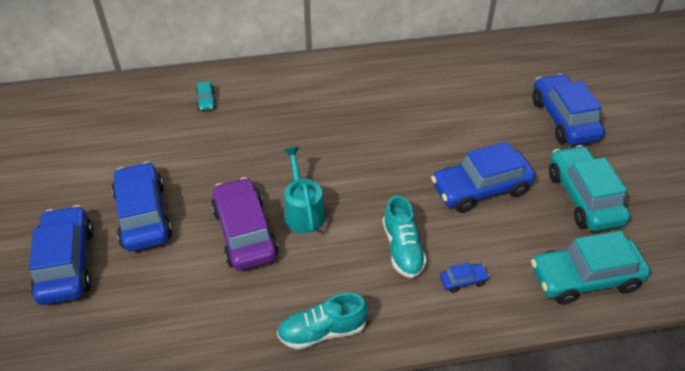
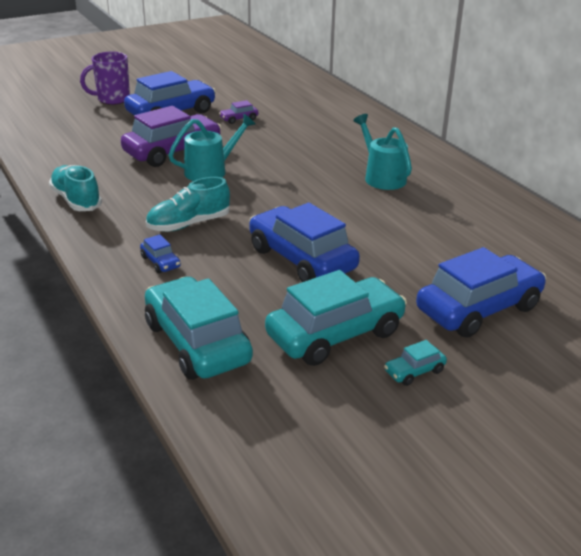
camera: 70 degrees right, 15 degrees down
(66, 263) = (112, 99): blue car -> purple mug
(193, 165) = (239, 119): none -> purple car
(206, 101) = (322, 109): turquoise car -> turquoise car (414, 371)
(363, 105) = (381, 177): none -> turquoise watering can

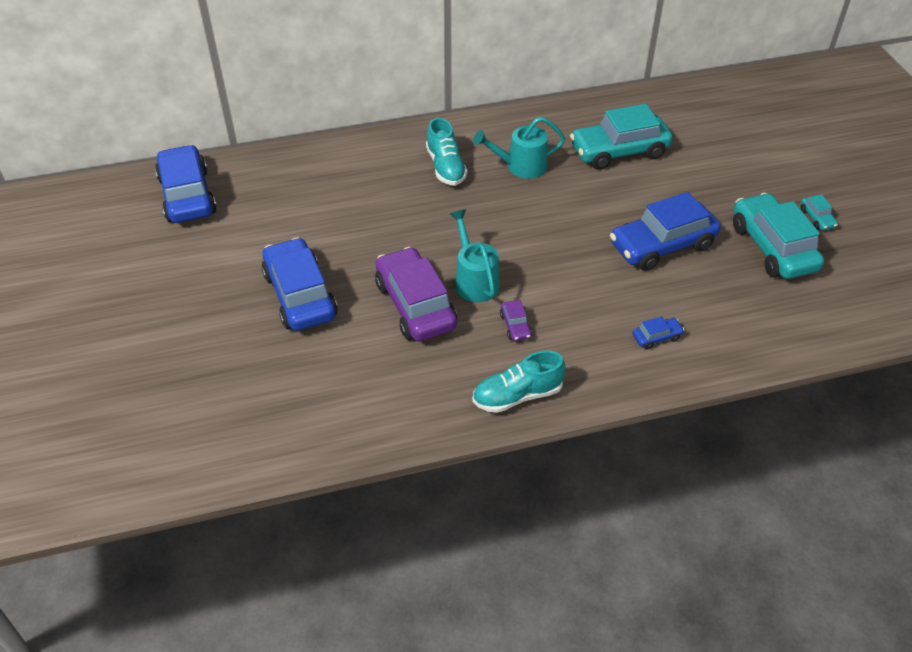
camera: 75 degrees left, 15 degrees up
(112, 99) = (227, 349): purple mug -> none
(188, 224) = (588, 310): turquoise shoe -> turquoise shoe (445, 167)
(197, 343) = (782, 326): turquoise car -> turquoise car (619, 151)
(239, 119) = (344, 240): purple car -> purple car (515, 325)
(478, 309) = (742, 169): blue car -> blue car (187, 195)

